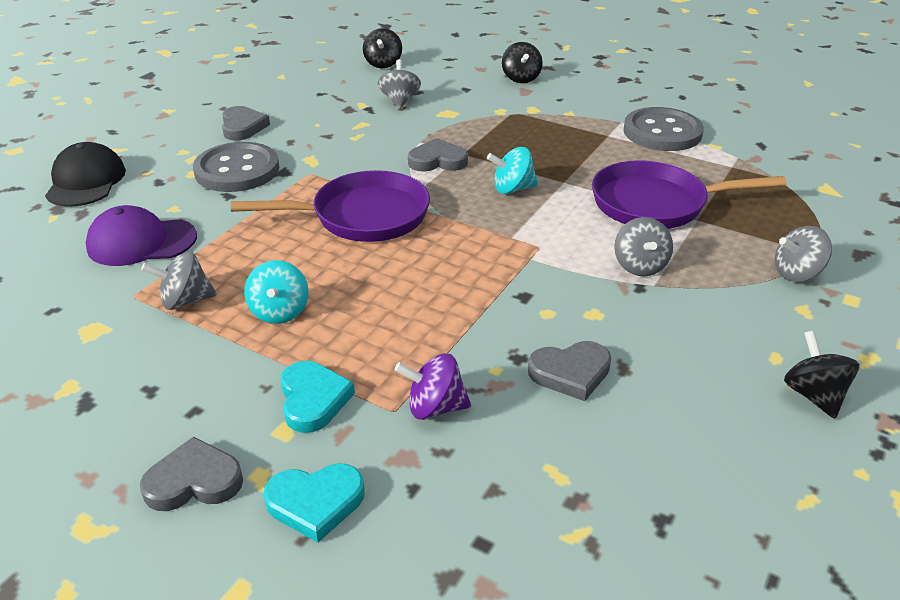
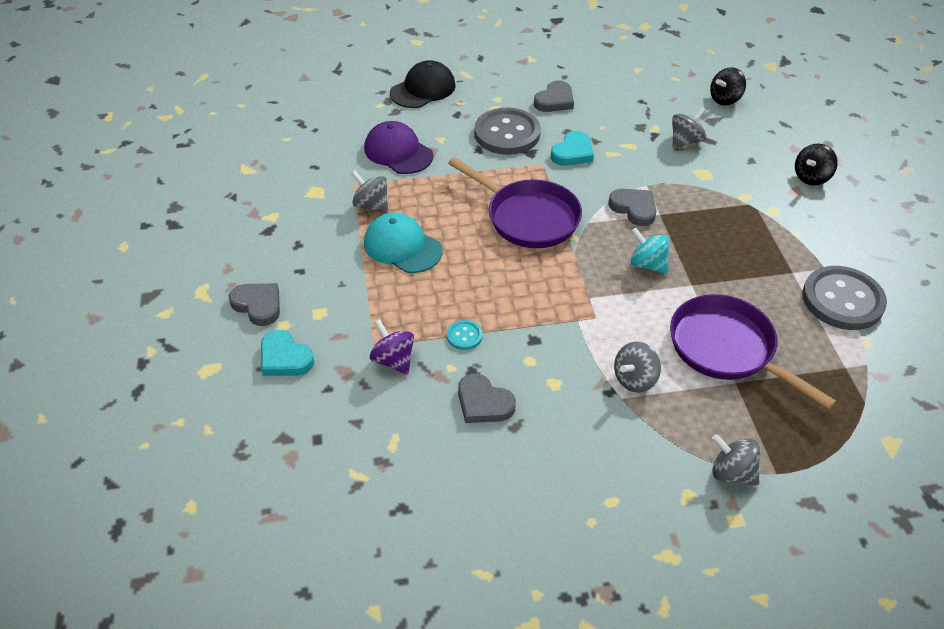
camera: 50 degrees right, 10 degrees up
(280, 312) = (402, 247): turquoise spinning top -> turquoise cap
(313, 399) = (350, 308): turquoise heart -> turquoise heart (573, 152)
(464, 337) = (464, 336): none -> turquoise button
(813, 395) = (591, 538): black spinning top -> none

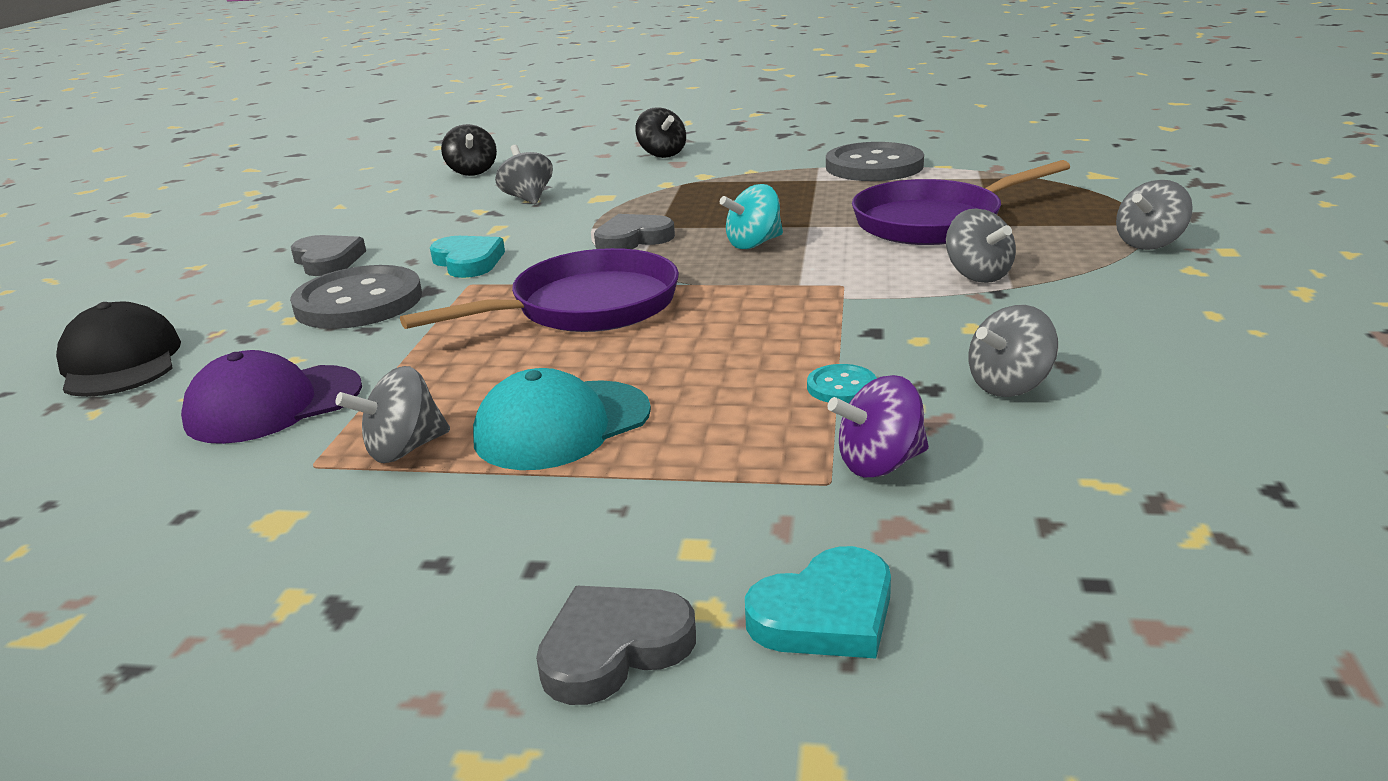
camera: 70 degrees left, 20 degrees down
(483, 403) = (1009, 386): grey heart -> grey spinning top

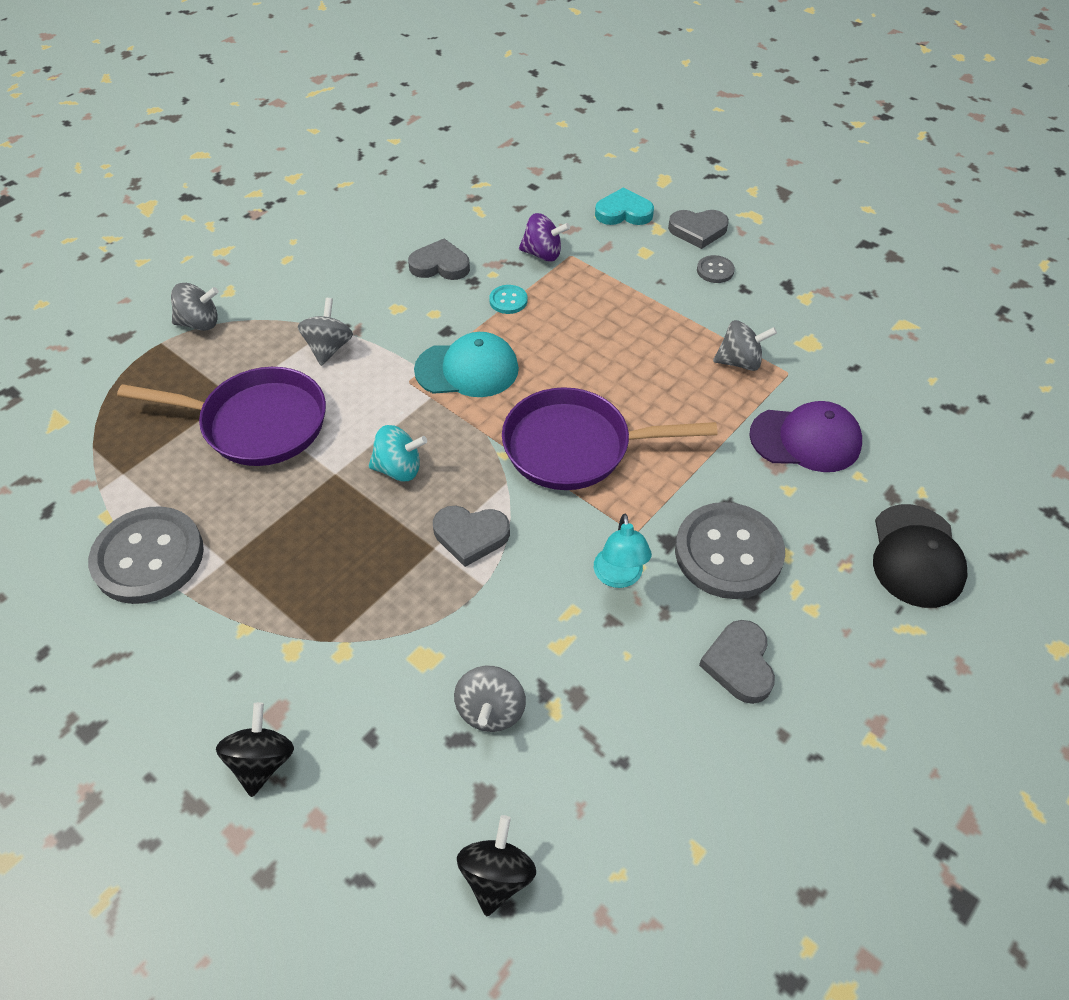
camera: 150 degrees left, 25 degrees up
(468, 262) = (619, 577): turquoise heart -> turquoise lamp
(519, 572) = (715, 270): none -> grey button
(562, 425) = (655, 341): turquoise cap -> turquoise cap (467, 369)
(1009, 386) = (440, 265): grey spinning top -> grey heart

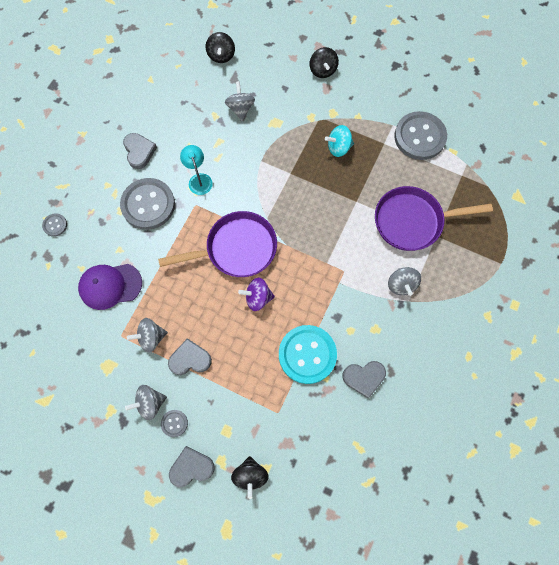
camera: 165 degrees right, 20 degrees up
(200, 323) = (488, 284): grey spinning top -> grey spinning top (150, 403)
(399, 469) = (325, 212): turquoise spinning top -> turquoise spinning top (338, 147)
(467, 369) = (313, 289): turquoise cap -> none
(470, 536) = (275, 183): grey heart -> grey heart (190, 359)
(508, 301) = (307, 354): turquoise button -> turquoise button, size x2.27
(543, 254) = (298, 409): purple spinning top -> purple spinning top (258, 298)
(623, 212) = (250, 475): turquoise heart -> black spinning top
(916, 556) = (55, 225): black cap -> grey button

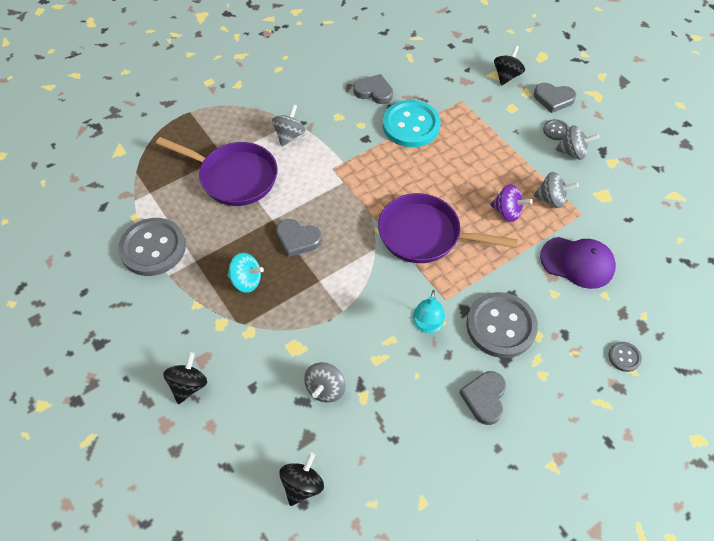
camera: 150 degrees left, 15 degrees down
(190, 359) = (520, 167): grey heart -> grey heart (297, 239)
(258, 298) = (429, 184): purple spinning top -> purple spinning top (507, 212)

